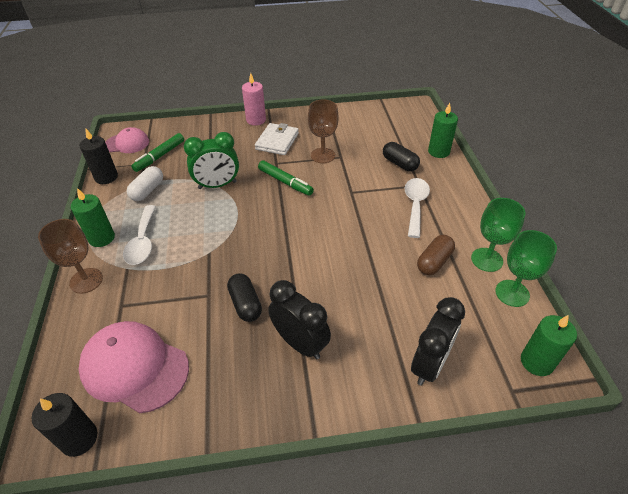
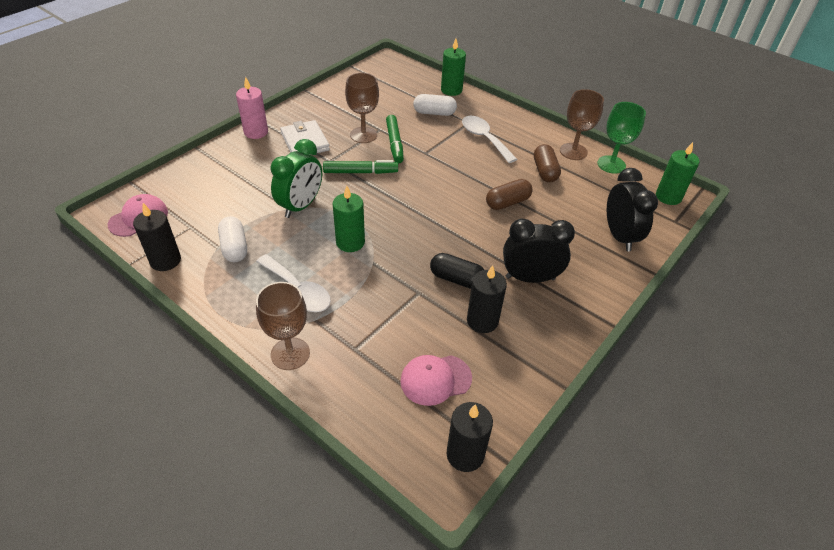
camera: 45 degrees left, 0 degrees up
(102, 238) = (249, 312): green candle -> green candle (350, 242)
(134, 367) = (435, 379): pink cap -> pink cap, size x0.60
(160, 156) = (199, 211): green marker -> green marker (394, 143)
(220, 350) = (482, 321): none -> black candle
(364, 269) = (507, 202): none -> brown capsule
(399, 164) = (434, 113): black capsule -> white capsule
(486, 259) = (573, 151): green goblet -> brown goblet

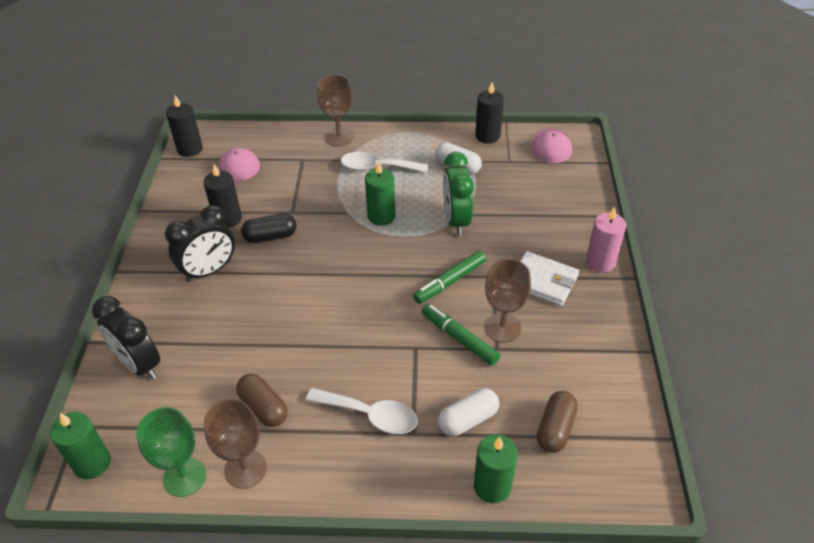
camera: 145 degrees right, 0 degrees up
(507, 202) = (278, 336): brown capsule -> brown capsule (555, 429)

